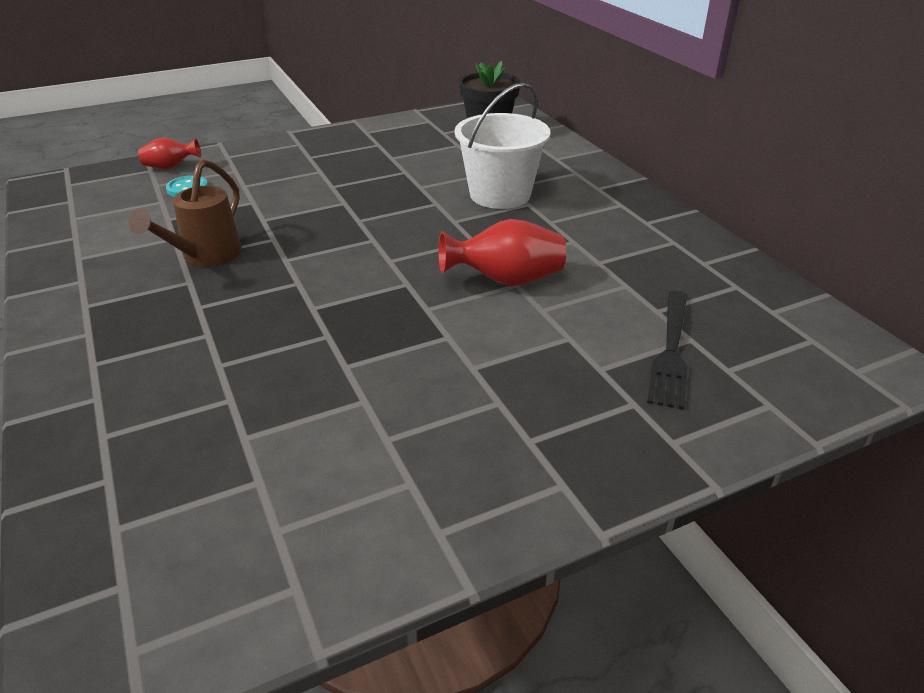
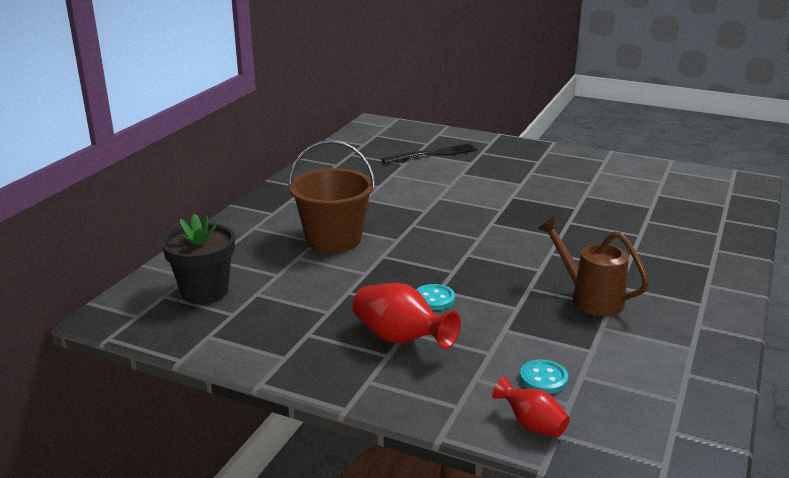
camera: 130 degrees left, 10 degrees down
(206, 256) = (590, 298): brown watering can -> brown watering can turned 120 degrees counterclockwise
(336, 195) = (434, 299): none -> turquoise button
(500, 194) = (333, 239): white bucket -> brown bucket
(506, 280) = (439, 201): red vase -> red vase (400, 339)

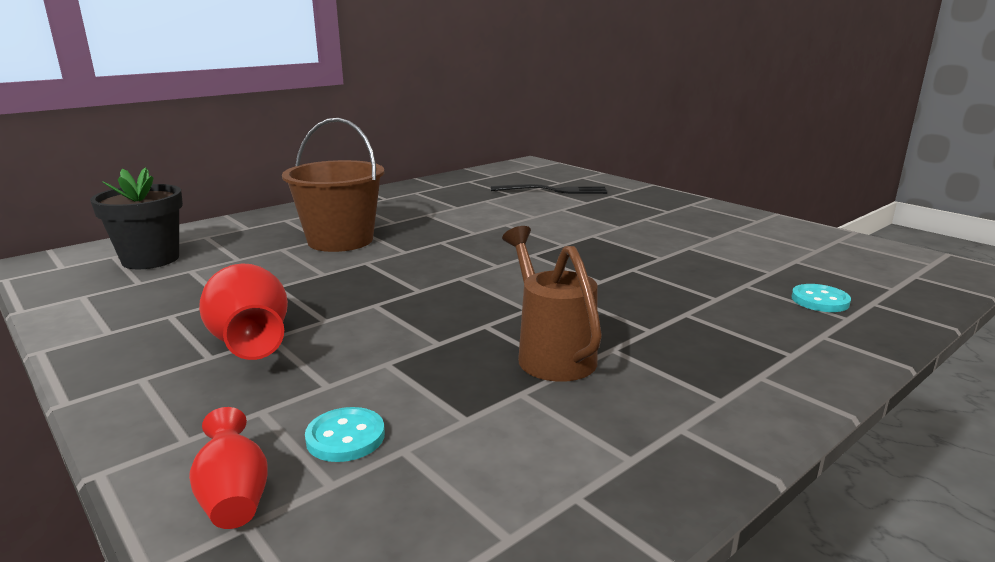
camera: 25 degrees right, 5 degrees down
(434, 299) = (354, 312): turquoise button -> turquoise button (820, 300)

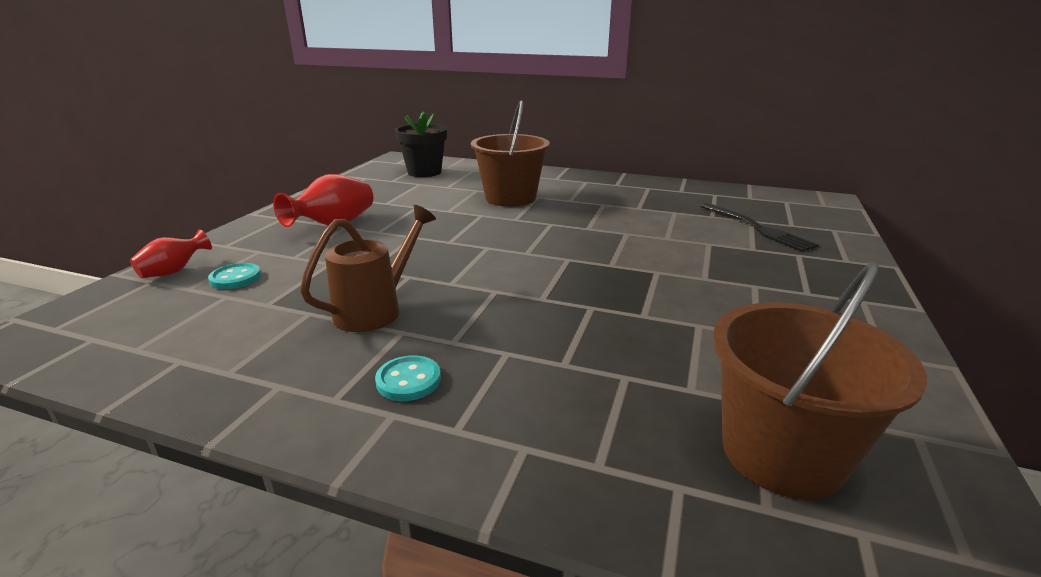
camera: 60 degrees right, 5 degrees up
(820, 300) = (635, 437): turquoise button -> turquoise button (408, 380)
(846, 271) = (782, 453): none -> brown bucket

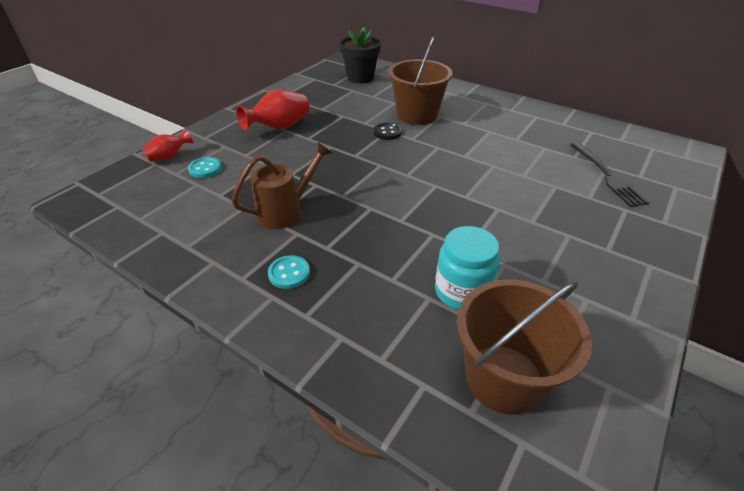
camera: 15 degrees right, 15 degrees up
(482, 216) = (387, 132): none -> black button
(665, 362) = (462, 292): none -> turquoise jar

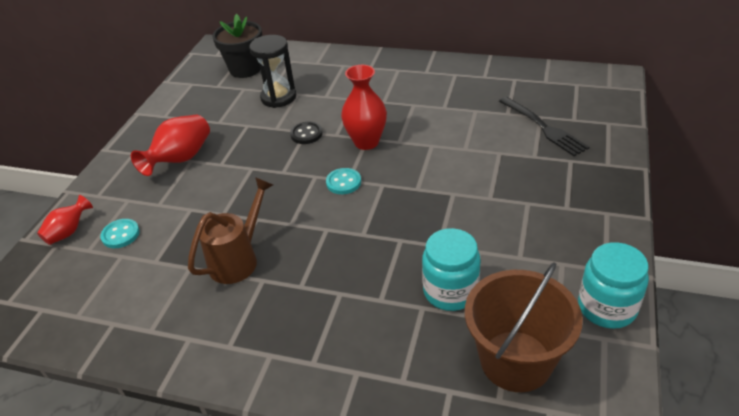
camera: 15 degrees left, 0 degrees up
(289, 273) = (275, 325): turquoise button -> turquoise button (343, 182)
(377, 102) = (278, 97): none -> black hourglass
(417, 115) = (329, 103): brown bucket -> none
(435, 150) = (366, 142): none -> red vase
(622, 356) = (607, 307): none -> turquoise jar

